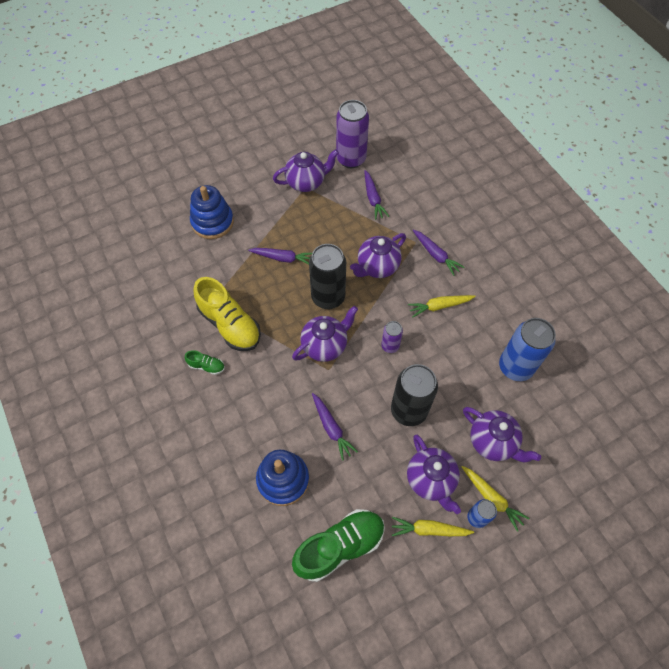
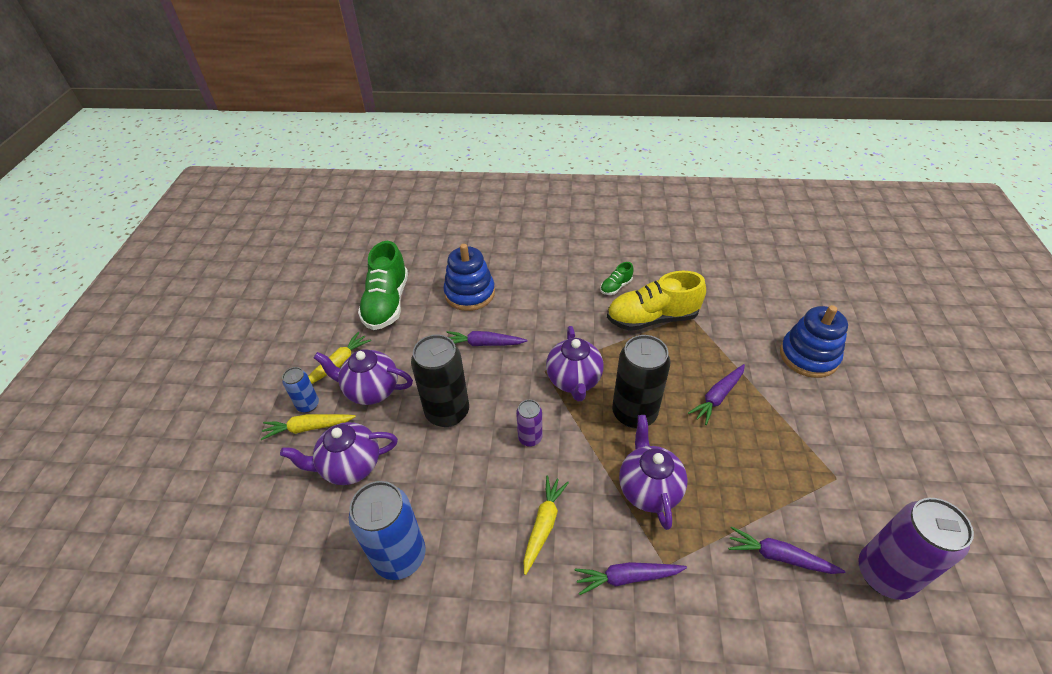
camera: 125 degrees right, 15 degrees down
(306, 182) = (847, 484): purple teapot -> none

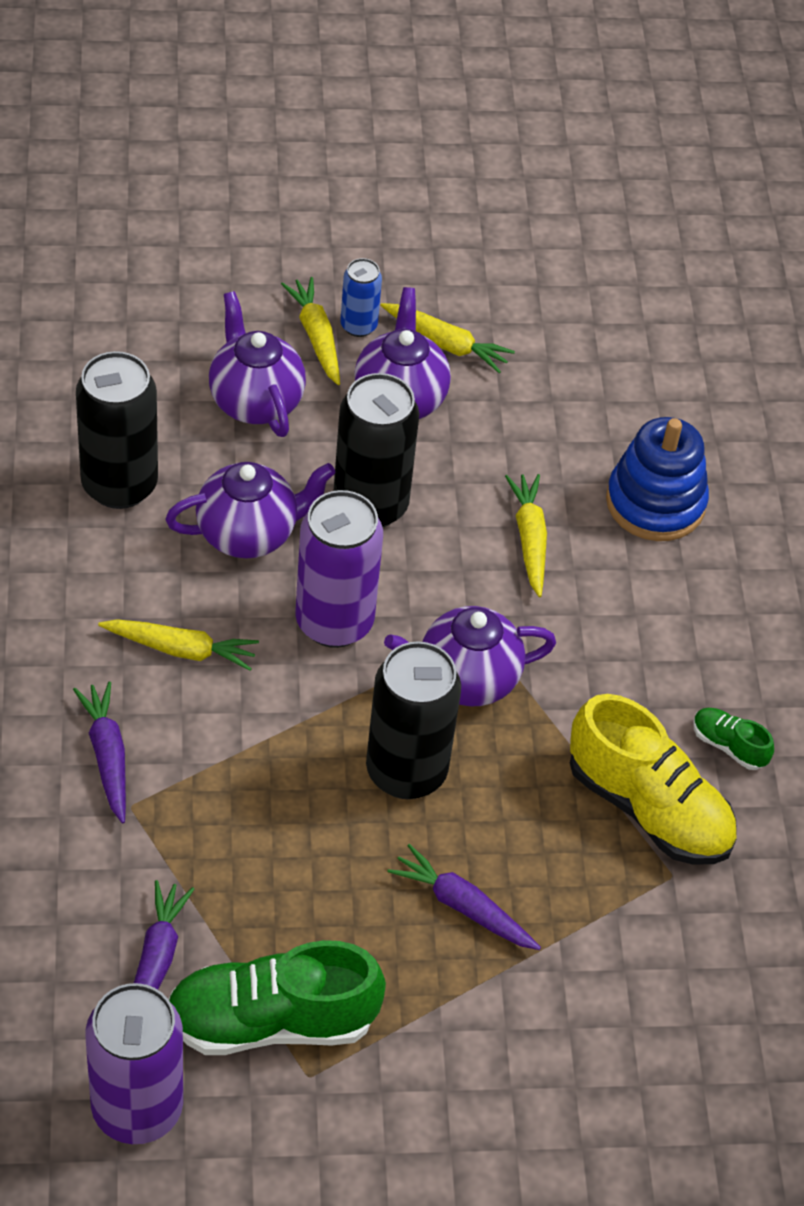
camera: 75 degrees right, 5 degrees up
(387, 303) = (602, 383): green shoe -> green shoe (271, 1021)
(400, 556) = (119, 485): blue can -> black can
(484, 344) = (529, 539): purple carrot -> yellow carrot
(530, 438) = (334, 622): purple can -> purple can, size x1.92
(649, 489) = (257, 788): purple teapot -> purple teapot (248, 534)
(652, 318) = (648, 808): yellow shoe -> yellow shoe turned 150 degrees clockwise
(808, 356) = (596, 1084): blue stacking toy -> none

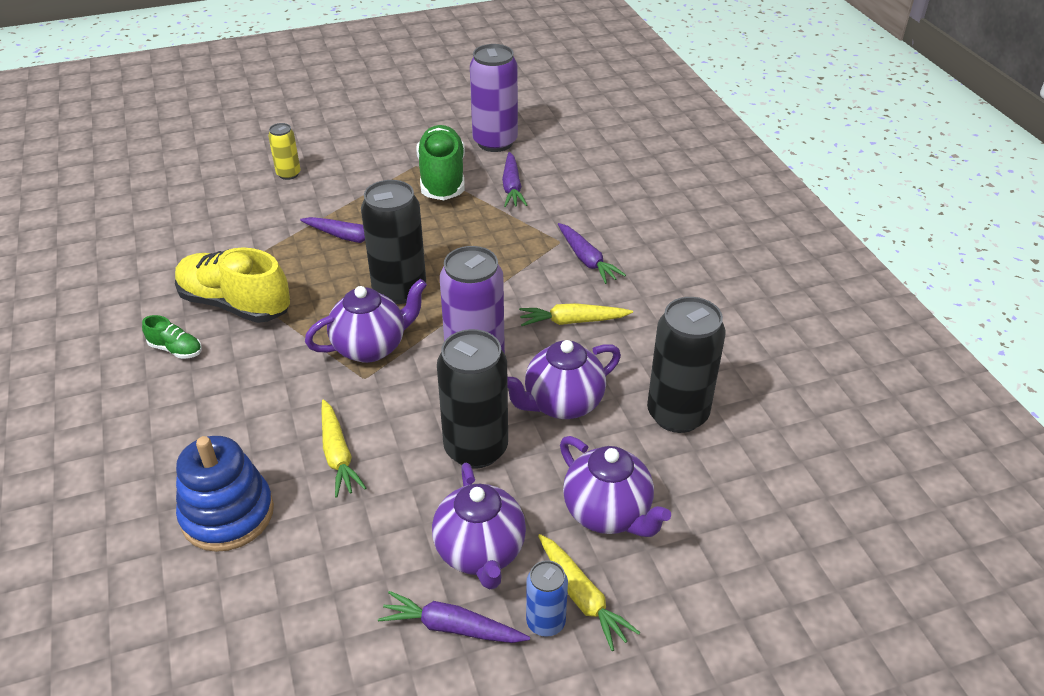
camera: 170 degrees right, 10 degrees down
(271, 1021) = (442, 178): green shoe -> green shoe turned 75 degrees counterclockwise
(446, 344) = (452, 627): yellow carrot -> purple carrot
(550, 1115) = (288, 174): none -> yellow can

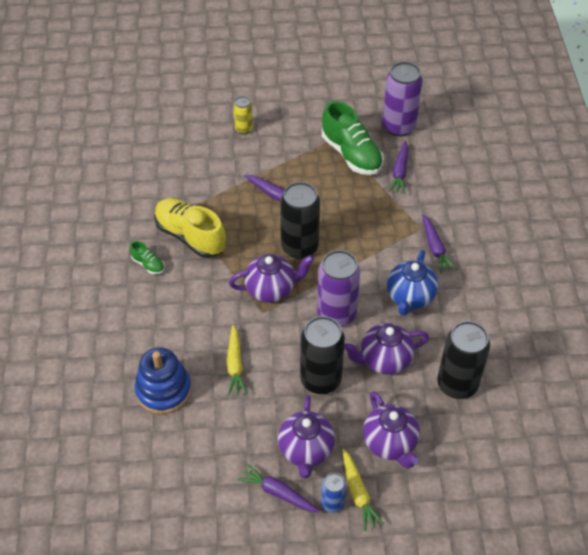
camera: 15 degrees right, 10 degrees up
(442, 178) = (351, 154): green shoe -> green shoe turned 135 degrees clockwise
(572, 321) = (410, 297): yellow carrot -> blue teapot

